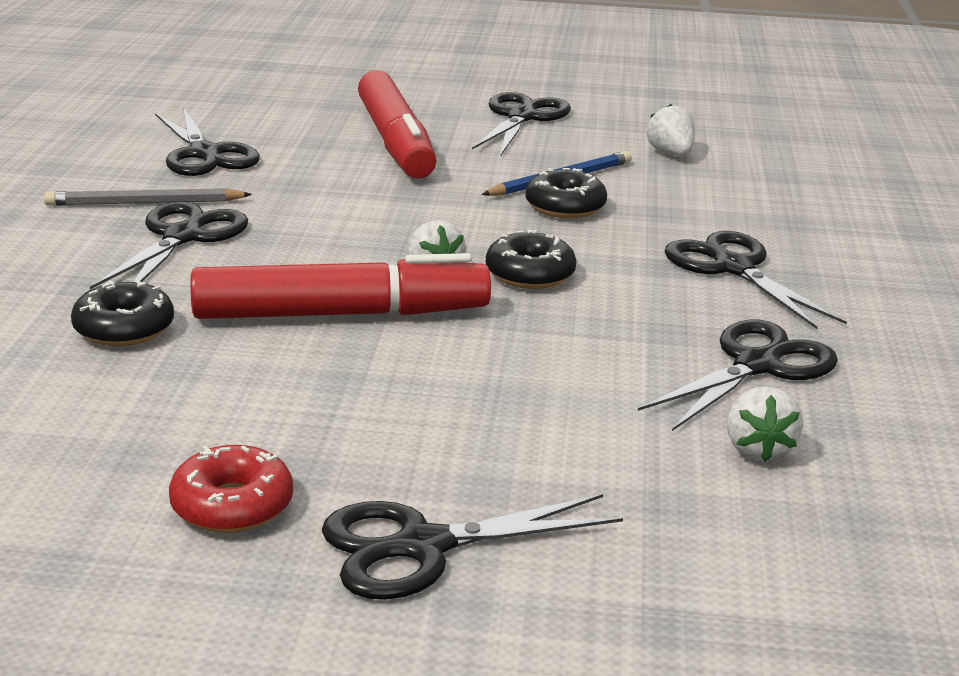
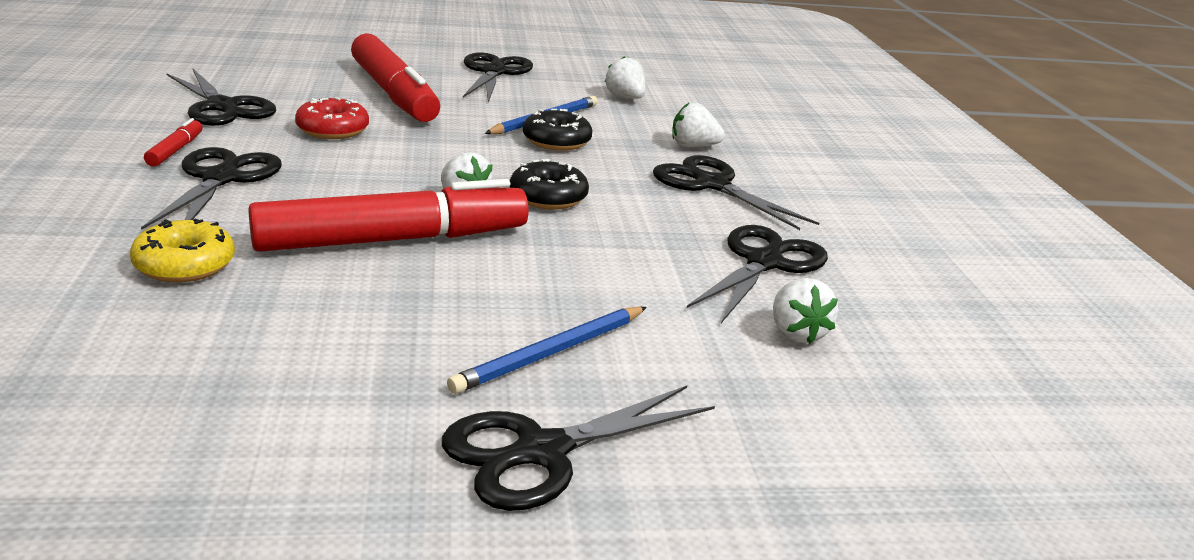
camera: 15 degrees left, 0 degrees up
(124, 329) = (185, 265): black donut -> yellow donut
(144, 203) = (175, 150): grey pencil -> red marker
(232, 505) = (342, 429): red donut -> red donut (332, 130)
(469, 448) = (551, 353): none -> blue pencil
(731, 218) = (693, 146): none -> white strawberry

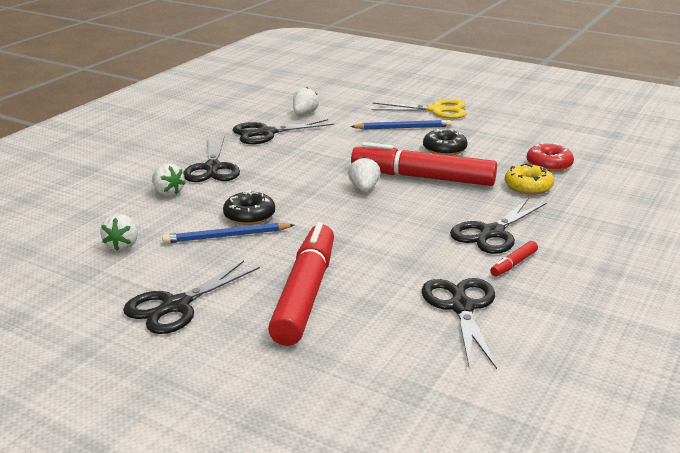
camera: 140 degrees left, 0 degrees up
(332, 130) = (392, 260): red donut -> red donut (549, 164)
(540, 452) = (436, 110): black scissors -> yellow scissors
(548, 197) = (315, 181): black donut -> black donut (444, 149)

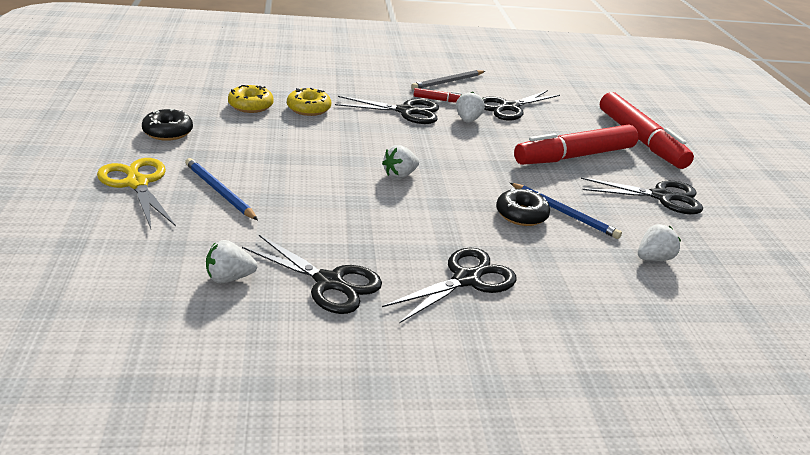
camera: 130 degrees left, 5 degrees up
(168, 193) = (550, 282): white strawberry -> white strawberry (468, 120)
(422, 177) = (342, 154): red marker -> red marker (640, 140)
(444, 149) = (262, 156): black donut -> black donut (168, 132)
(549, 164) = (250, 106): red donut -> yellow donut
(570, 293) = (448, 82): none -> grey pencil

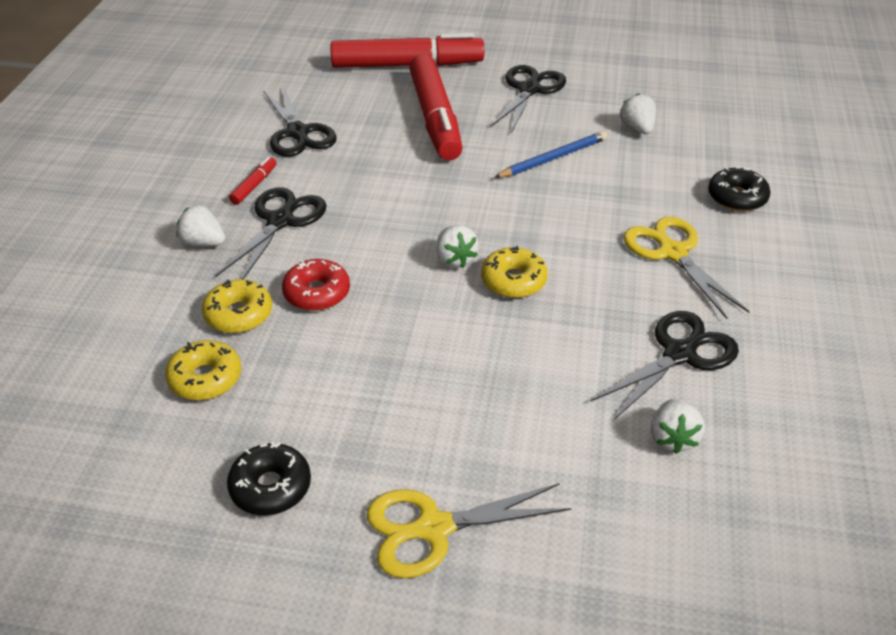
camera: 70 degrees left, 10 degrees up
(219, 191) = (470, 434): blue pencil -> none
(339, 129) = (317, 293): none -> red donut
(386, 200) = (513, 281): none -> yellow donut
(448, 82) = (200, 165): grey pencil -> none
(467, 279) = (672, 252): black scissors -> yellow scissors
(468, 120) = (323, 174): white strawberry -> white strawberry (203, 243)
(521, 215) = (554, 187): black donut -> black donut (736, 198)

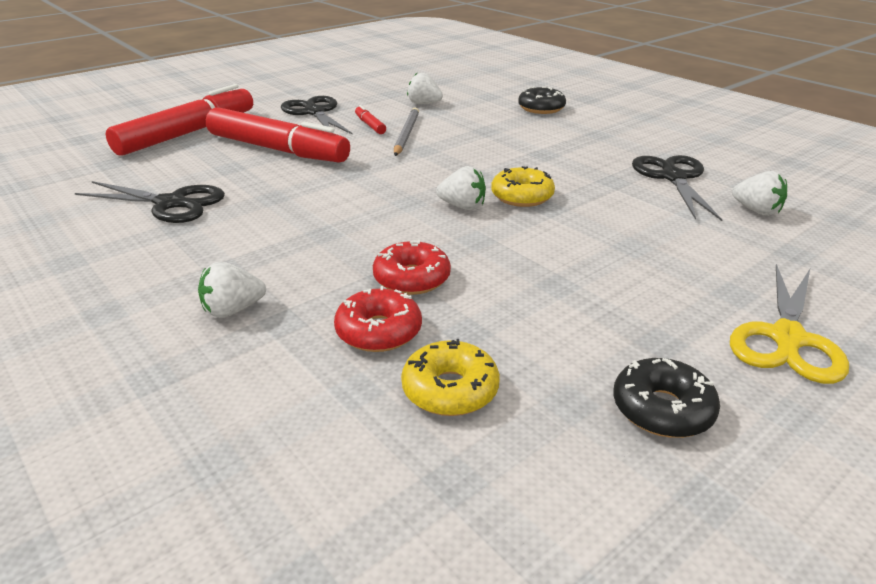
camera: 50 degrees left, 10 degrees down
(238, 314) = (379, 331): yellow donut -> red donut
(254, 185) = (200, 250): red marker -> red marker (370, 125)
(280, 220) = (278, 257): black scissors -> none
(553, 158) = (406, 134): blue pencil -> grey pencil
(672, 252) = (567, 142): yellow scissors -> none

